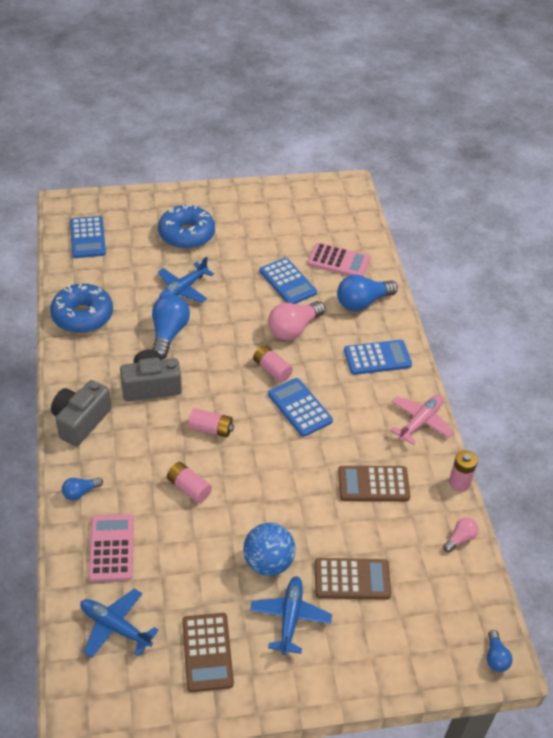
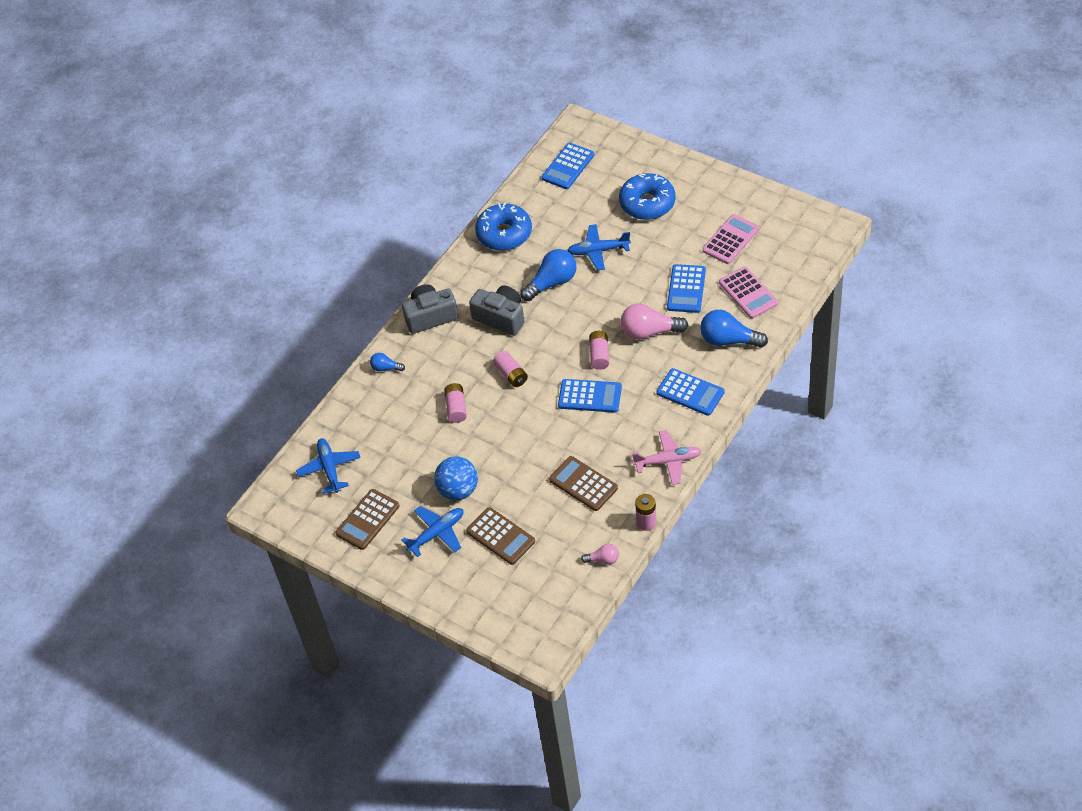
camera: 50 degrees right, 5 degrees up
(111, 548) = (371, 417): pink calculator -> pink calculator (731, 240)
(300, 407) = (590, 396): blue calculator -> blue calculator turned 90 degrees clockwise
(495, 657) = (540, 646): blue light bulb -> none

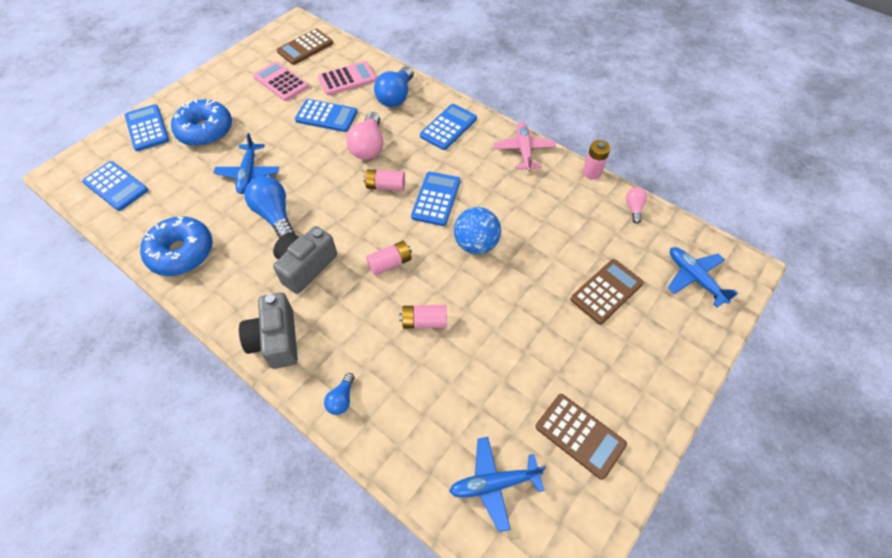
camera: 90 degrees left, 5 degrees up
(437, 533) = (601, 355): blue plane -> blue plane (694, 278)
(458, 490) = (542, 328): blue ball -> blue ball (476, 244)
(583, 484) = (544, 214): brown calculator -> brown calculator (305, 47)
(642, 161) = (147, 128): none -> blue calculator

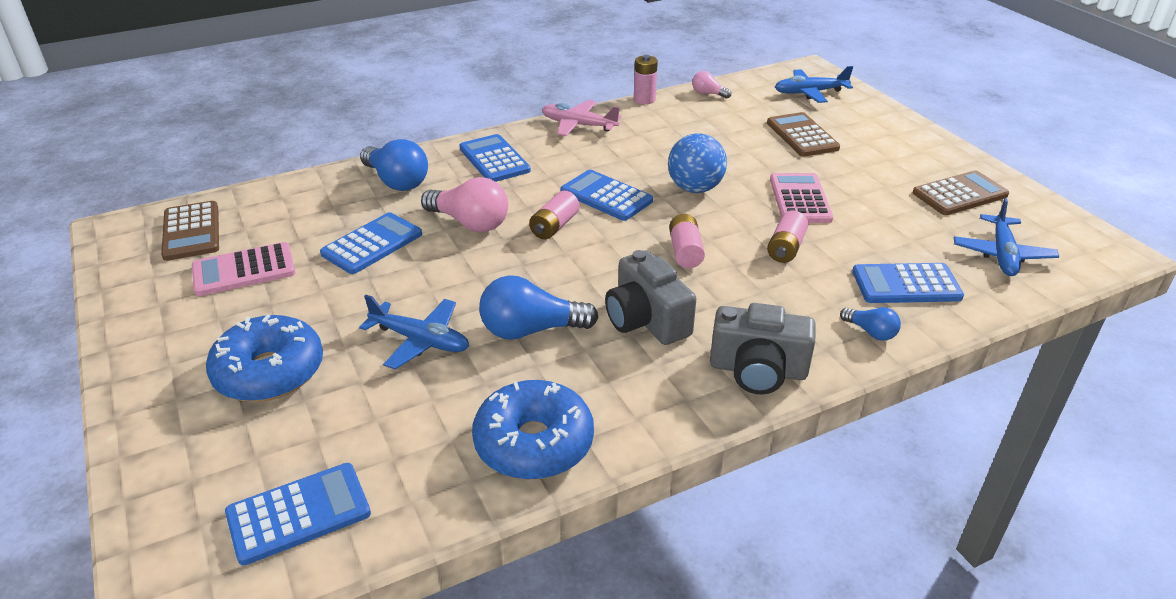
camera: 65 degrees left, 20 degrees down
(147, 128) = (178, 448): blue calculator -> blue calculator (906, 284)
(347, 79) = (313, 210): pink calculator -> pink calculator (800, 199)

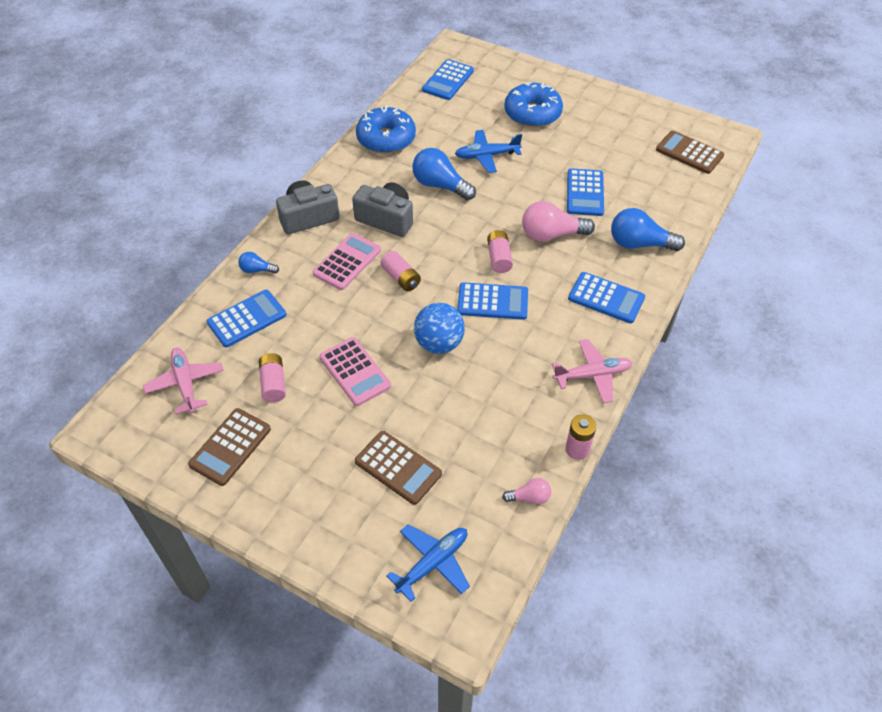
camera: 145 degrees right, 15 degrees up
(244, 270) = (624, 147): pink calculator -> pink calculator (347, 262)
(531, 330) = (440, 185): blue light bulb -> blue light bulb turned 105 degrees counterclockwise
(785, 248) = (339, 313): pink battery -> pink battery (273, 383)
(1002, 254) = (185, 383): blue plane -> pink plane

